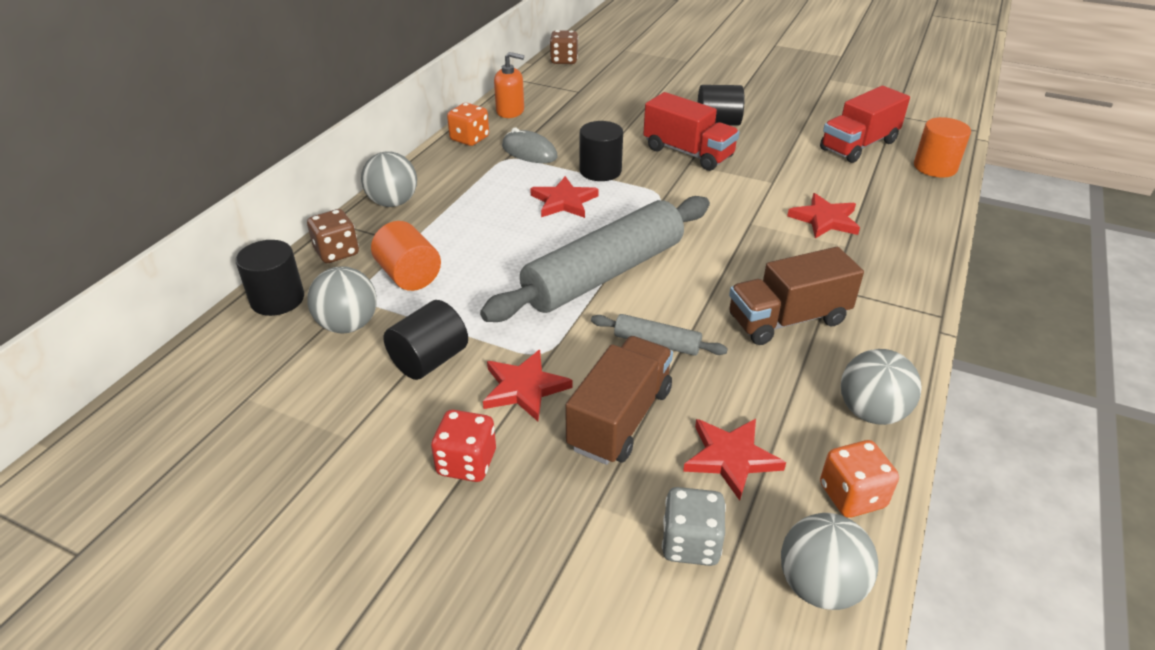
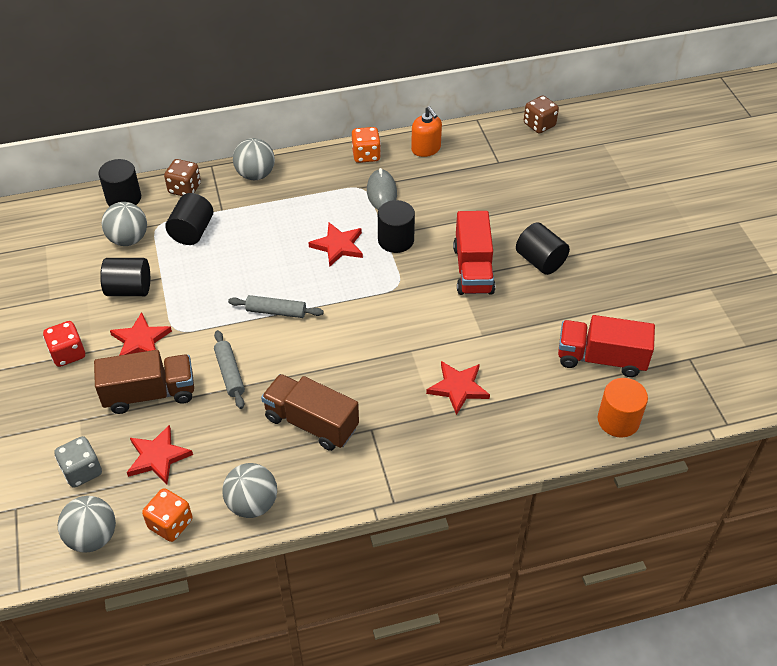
camera: 50 degrees right, 10 degrees up
(409, 276) = (192, 232): orange cylinder -> black cylinder
(604, 274) = (276, 312): grey rolling pin -> grey rolling pin, size x0.43

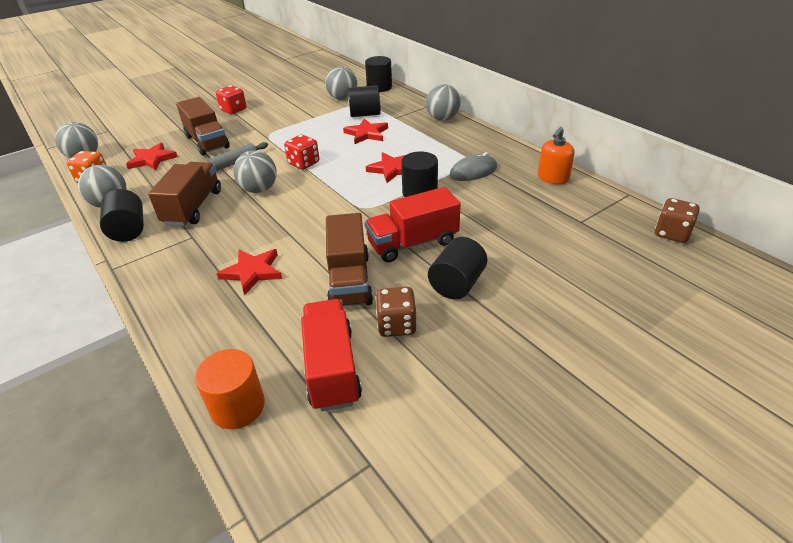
camera: 70 degrees right, 10 degrees down
(82, 471) = (138, 140): grey dice -> none
(129, 289) = (297, 111): black cylinder -> black cylinder (129, 230)
(140, 340) = (253, 126): red star -> red star (366, 134)
(184, 189) = (405, 101): brown dice -> brown dice (396, 325)
(276, 312) = (304, 163): grey rolling pin -> red dice
(309, 360) = (259, 189): none -> grey ball
(366, 155) = (512, 153): orange dice -> none
(503, 323) = (349, 280): none -> brown truck

